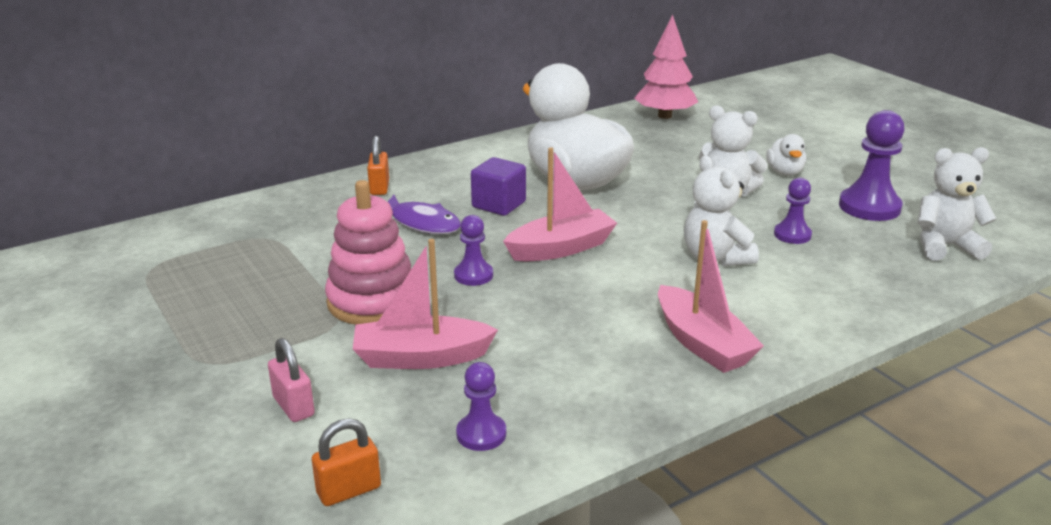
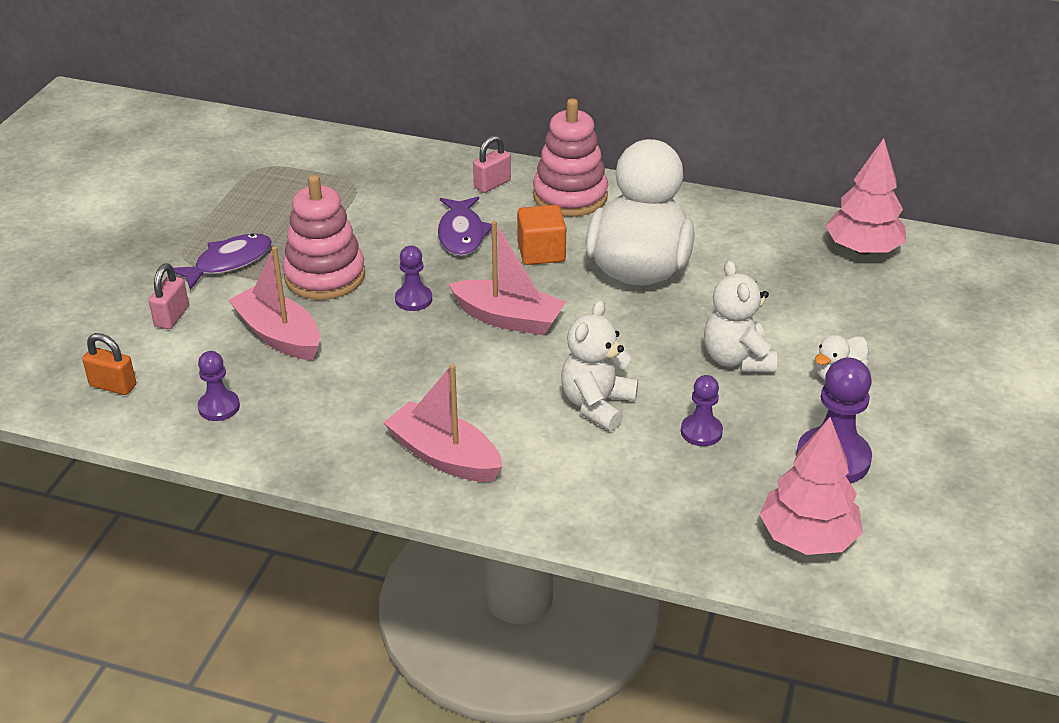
camera: 50 degrees right, 10 degrees up
(264, 340) = (229, 262): none -> purple fish
(379, 187) = (492, 184): orange padlock -> pink padlock
(449, 169) = (570, 196): none -> pink stacking toy
(499, 205) = (541, 252): purple cube -> orange cube
(702, 343) = (444, 456): pink boat -> pink boat turned 105 degrees clockwise
(944, 246) = (807, 538): white teddy bear -> pink tree

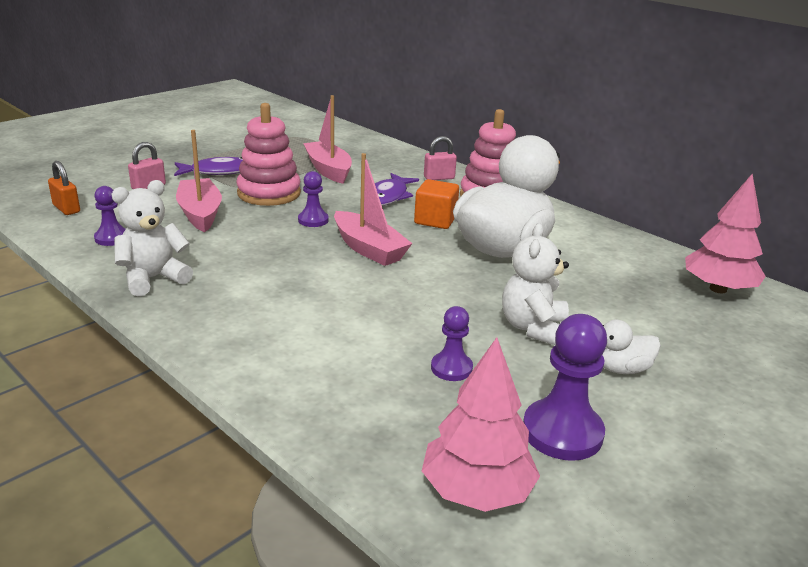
camera: 25 degrees right, 10 degrees down
(444, 456) = (223, 314): pink boat -> pink boat (328, 170)
(597, 405) = (380, 321): white teddy bear -> white teddy bear (153, 278)

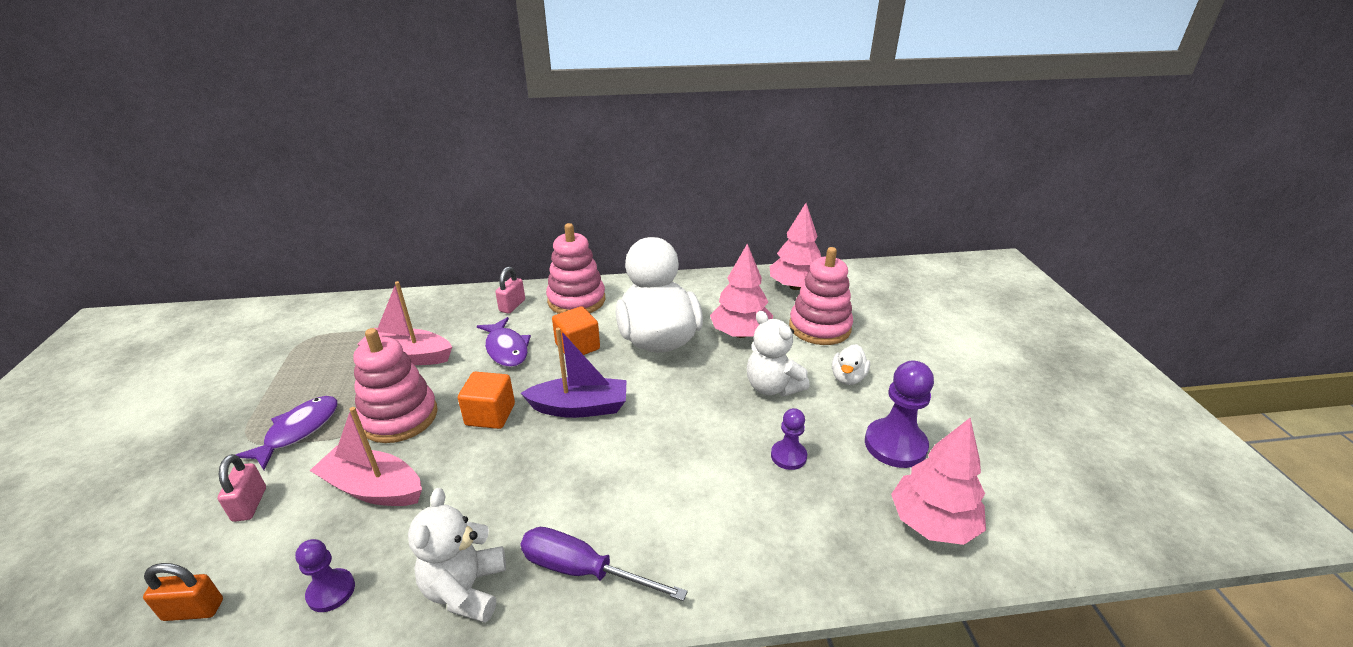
camera: 50 degrees left, 5 degrees up
(211, 315) = (583, 571): none -> purple screwdriver
(313, 220) = (490, 415): purple pawn -> orange cube
(369, 249) = (580, 407): pink boat -> purple boat
(582, 285) = (740, 333): none -> pink tree
(676, 325) = (819, 327): none -> pink stacking toy

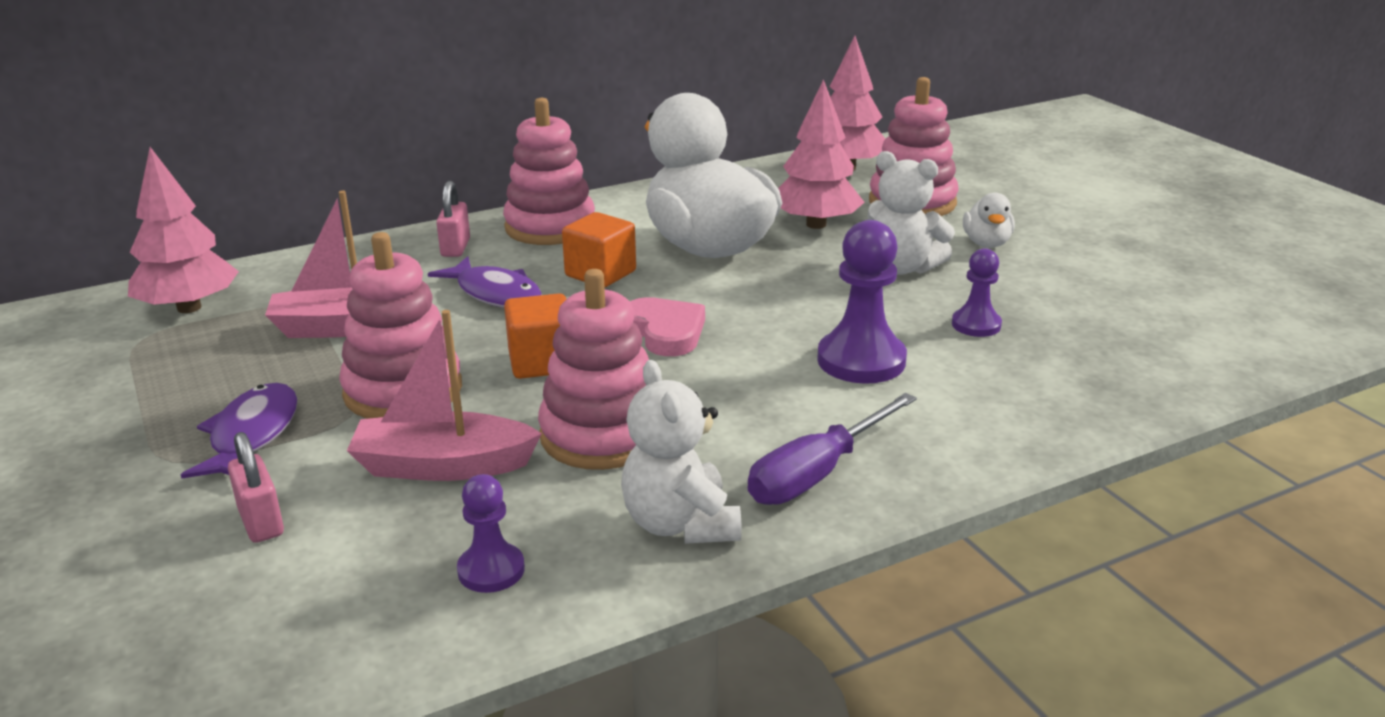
camera: 20 degrees left, 5 degrees down
(193, 610) = (297, 636): orange padlock -> none
(478, 490) = (602, 435): none -> pink stacking toy
(580, 407) = (665, 332): purple boat -> pink heart
(583, 571) = (817, 473): purple screwdriver -> purple screwdriver turned 45 degrees counterclockwise
(895, 445) = (1090, 292): purple pawn -> purple pawn (861, 360)
(932, 523) = (1181, 347): pink tree -> pink tree (189, 308)

